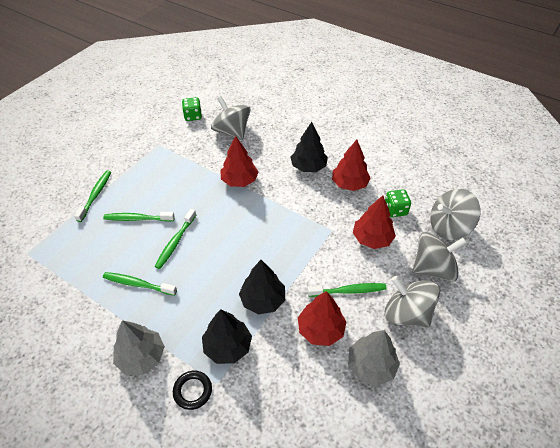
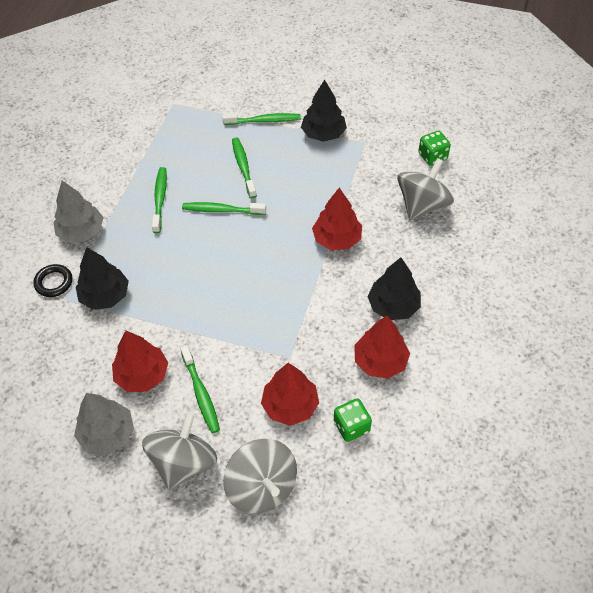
camera: 75 degrees right, 5 degrees up
(263, 300) = (167, 311): black tree -> black tree (323, 134)
(449, 227) = (344, 502): grey spinning top -> none

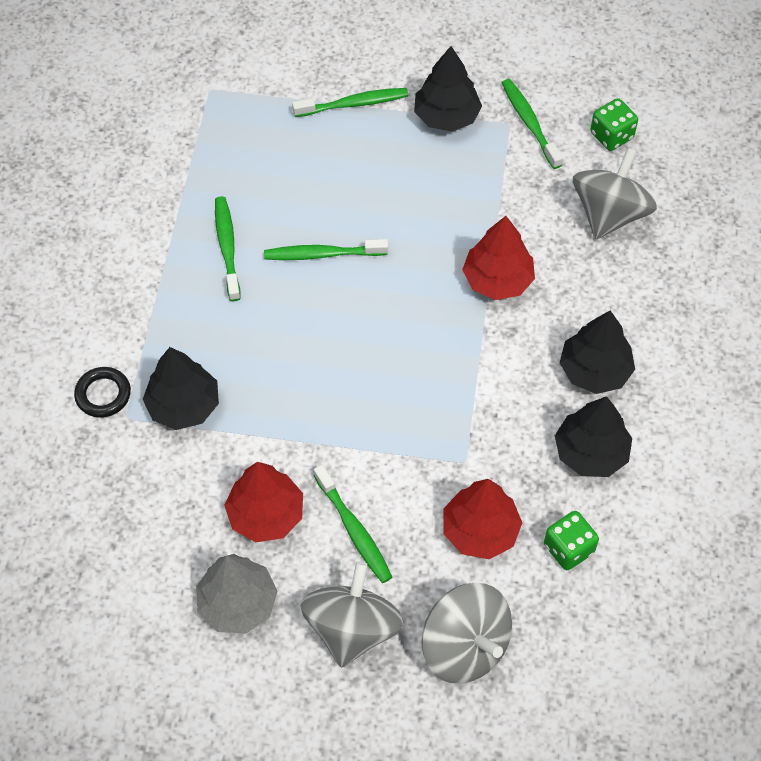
camera: 10 degrees left, 5 degrees up
(81, 232) = (123, 311): grey tree -> none
(243, 167) = (339, 182): green toothbrush -> green toothbrush (529, 123)
(380, 361) = (591, 452): red tree -> black tree

